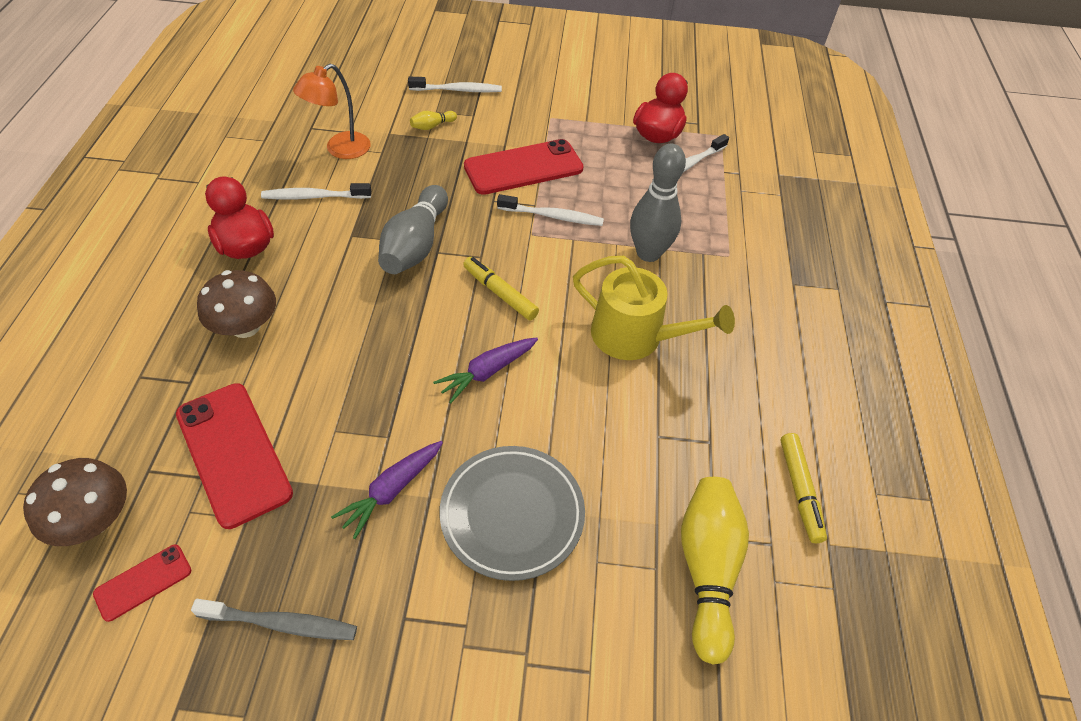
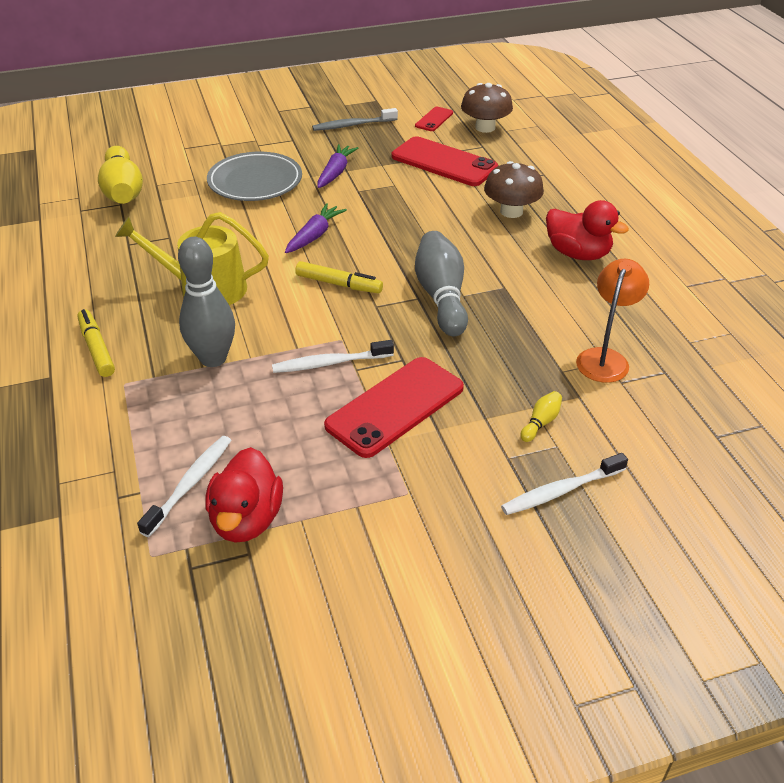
camera: 160 degrees right, 10 degrees down
(314, 197) = (573, 306): white toothbrush -> none
(799, 490) = (58, 237): yellow marker -> yellow marker (97, 349)

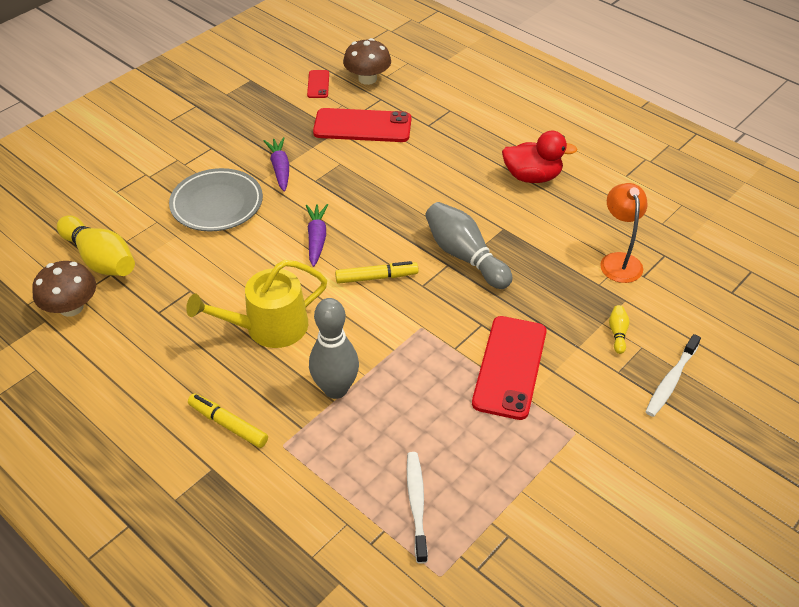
camera: 30 degrees left, 5 degrees up
(246, 519) = (483, 511): red duck -> none
(330, 363) = (431, 352): white toothbrush -> none
(353, 125) = (253, 114): grey toothbrush -> none
(511, 211) = (453, 155): brown mushroom -> brown mushroom (71, 307)

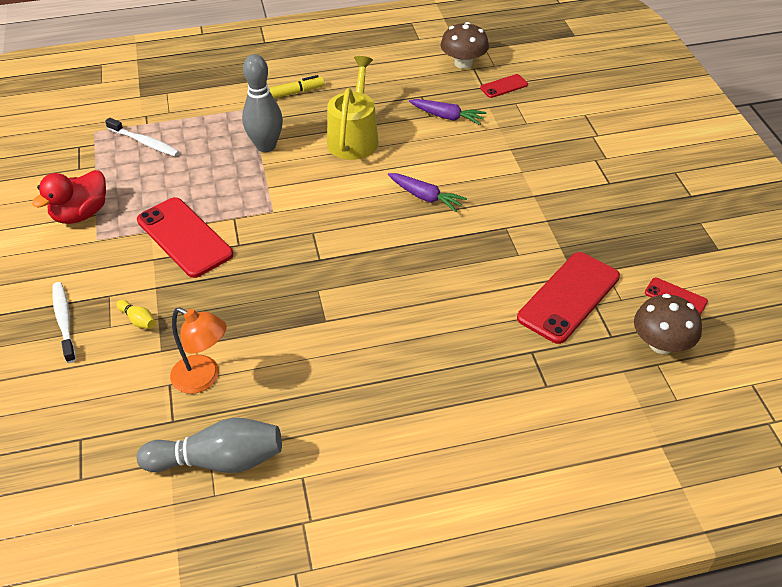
camera: 125 degrees right, 0 degrees up
(100, 259) = (504, 86): yellow bowling pin -> red phone
(217, 204) = (521, 159): grey plate -> none
(280, 169) = (541, 212): purple carrot -> purple carrot (447, 117)
(376, 277) = (348, 211): yellow marker -> none
(464, 256) = (318, 274): grey bowling pin -> grey bowling pin (218, 460)
(532, 177) = (374, 388): red duck -> red duck (81, 214)

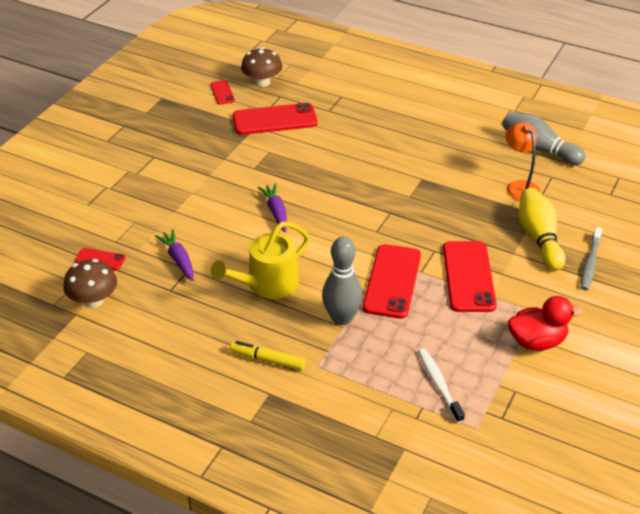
camera: 140 degrees left, 5 degrees down
(64, 321) = (590, 263): white toothbrush -> grey toothbrush
(138, 320) = (539, 238): yellow bowling pin -> yellow bowling pin, size x2.31
(252, 195) = (392, 281): none -> red phone

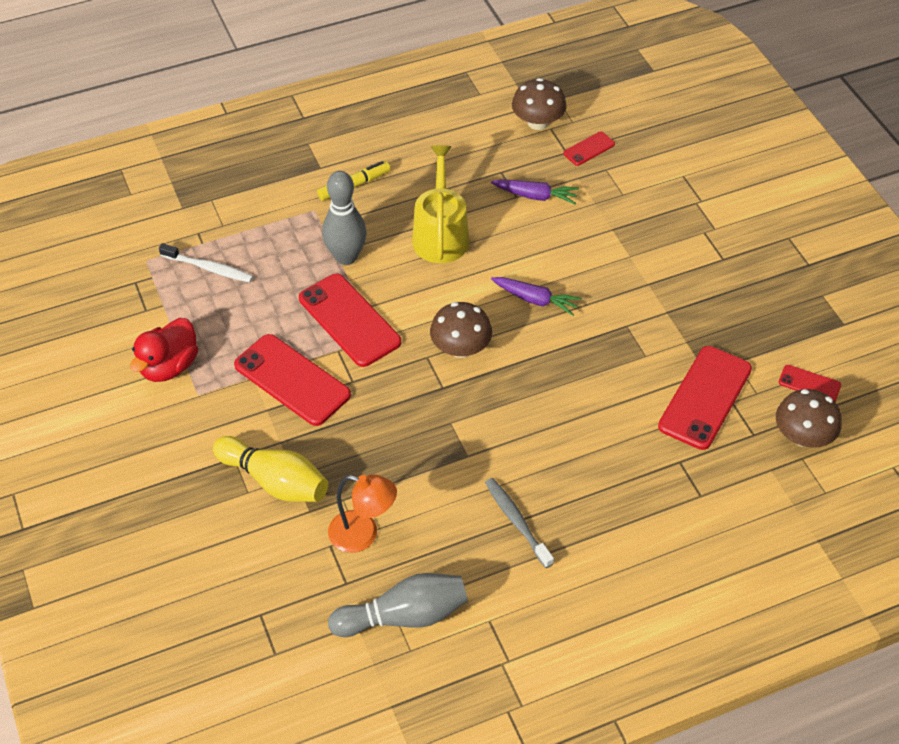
camera: 130 degrees right, 10 degrees up
(352, 221) = (460, 348): none -> brown mushroom
(590, 263) = (197, 493): grey toothbrush -> grey toothbrush (516, 522)

